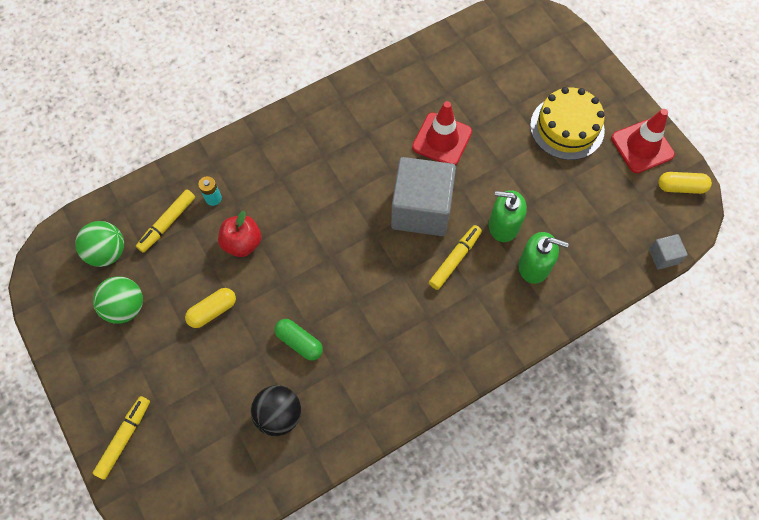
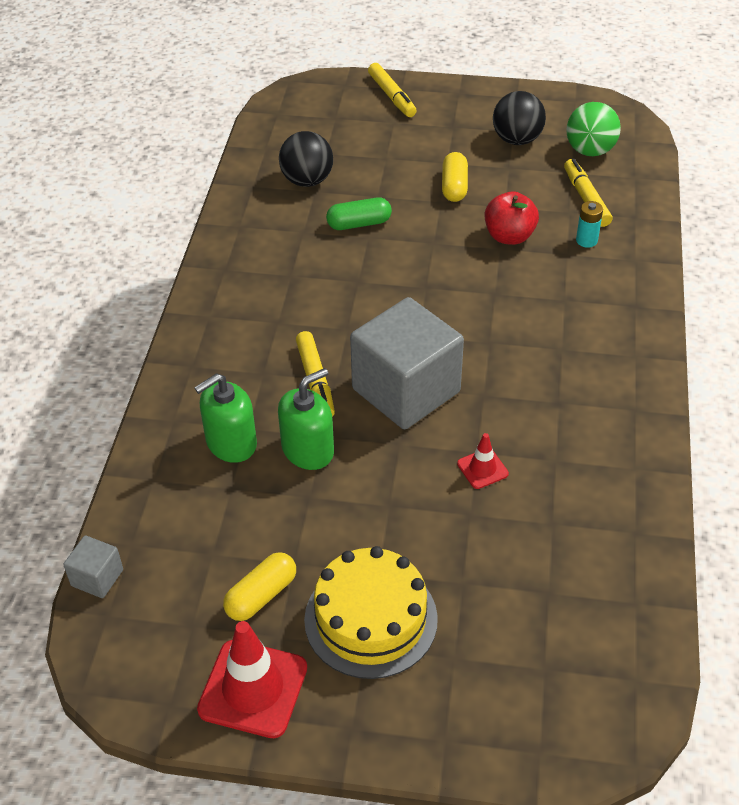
camera: 130 degrees right, 20 degrees down
(125, 307) = (517, 140): green ball -> black ball
(442, 139) = (482, 469): red traffic cone -> red traffic cone, size x0.51
(681, 187) = (150, 682): yellow capsule -> yellow capsule (261, 595)

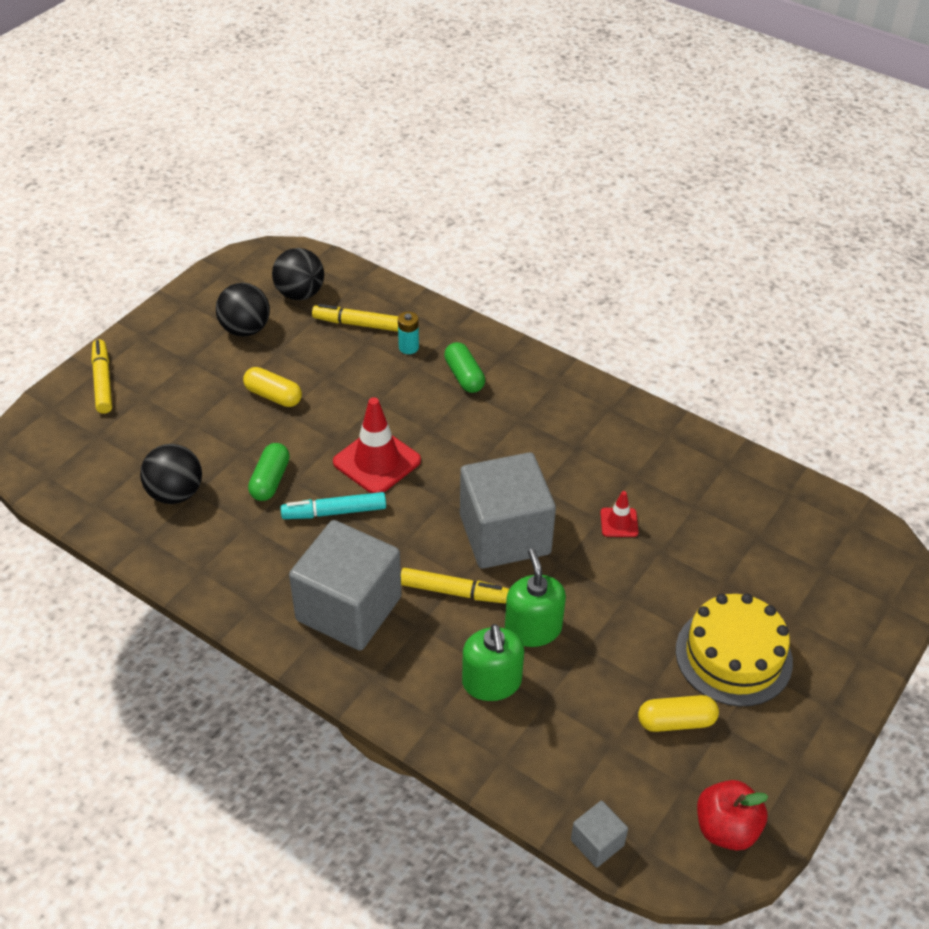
camera: 65 degrees left, 0 degrees up
(253, 688) = (767, 761): red traffic cone -> red traffic cone (377, 461)
(255, 323) = (349, 608): none -> grey cube
(261, 595) = (676, 722): yellow capsule -> yellow capsule turned 75 degrees counterclockwise
(352, 274) = (335, 512): none -> turquoise marker
(391, 96) = (103, 382): yellow marker -> yellow marker turned 105 degrees counterclockwise
(509, 236) = (367, 390): red apple -> red apple (726, 828)
(583, 290) = (464, 376): none -> green capsule
(590, 151) = (300, 294): green ball -> black ball

